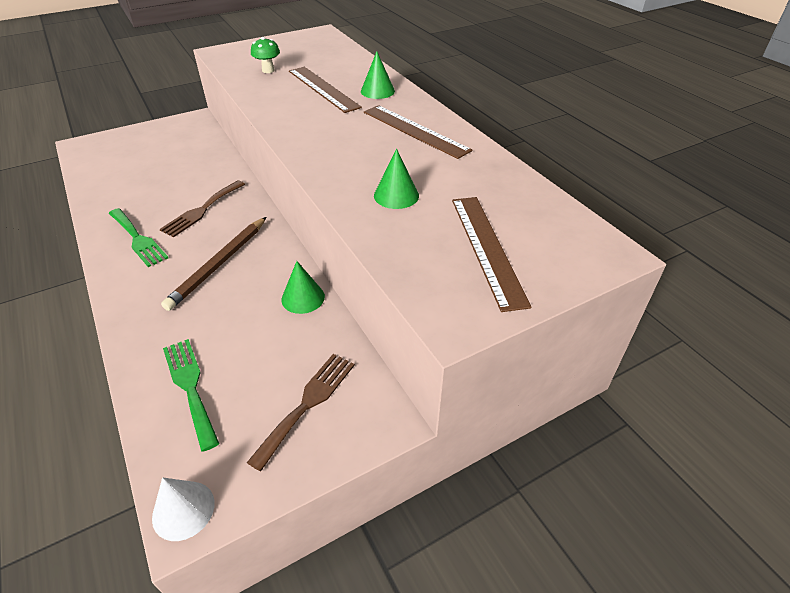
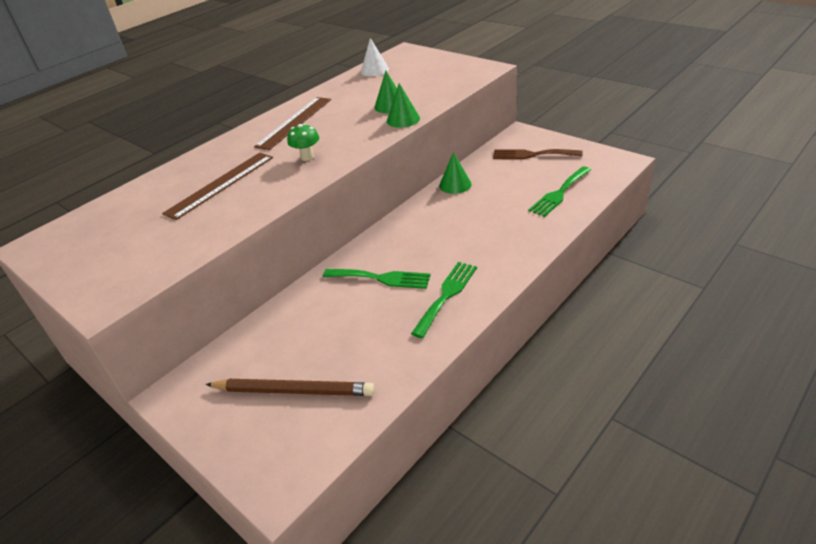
camera: 105 degrees left, 5 degrees down
(183, 510) = (621, 163): white cone -> white cone (374, 70)
(202, 210) = (381, 278): brown fork -> green fork
(219, 264) = (447, 233): brown pencil -> brown pencil (293, 391)
(268, 70) = (173, 235): green mushroom -> green mushroom (307, 157)
(377, 91) = (220, 156): green cone -> green cone (403, 119)
(486, 248) = (425, 73): brown ruler -> none

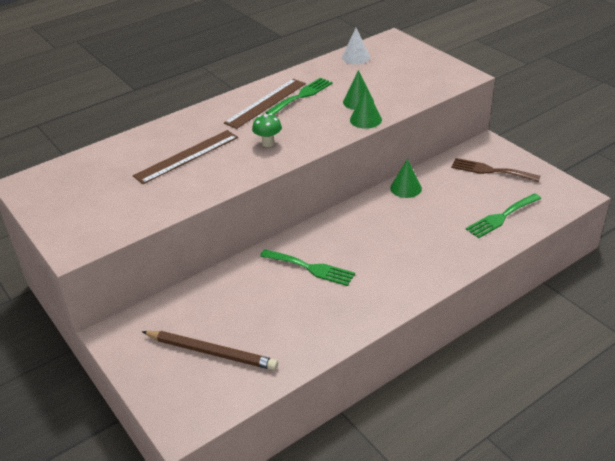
camera: 10 degrees right, 0 degrees up
(446, 295) = (363, 296): green fork -> green fork (301, 96)

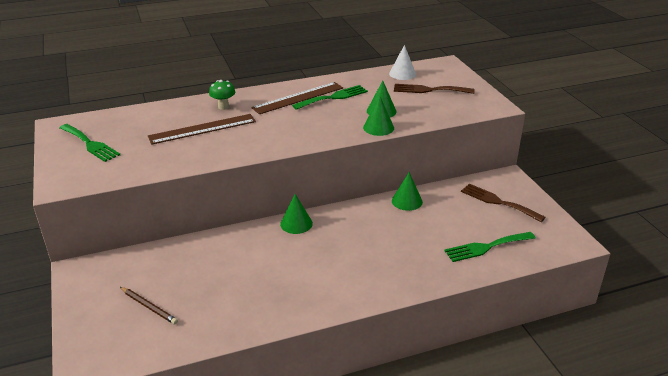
camera: 15 degrees right, 5 degrees down
(211, 352) = (149, 307): brown pencil -> brown pencil, size x0.59
(268, 143) = (278, 131): green mushroom -> green mushroom (223, 107)
(311, 234) = (296, 223): none -> green cone
(311, 268) = (279, 253): green fork -> green fork (90, 144)
(392, 70) = (429, 90): none -> brown fork

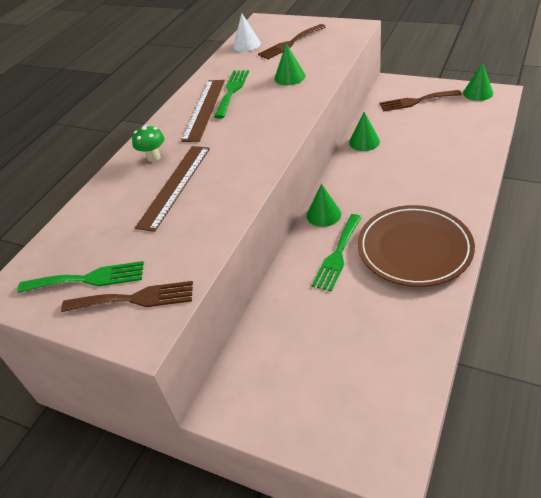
camera: 40 degrees left, 10 degrees up
(87, 168) = (135, 299): none -> brown fork
(149, 307) = (342, 370): brown pencil -> none
(304, 285) = (414, 248): none -> brown plate
(378, 127) = (313, 88): green cone -> green cone (478, 93)
(486, 247) = (463, 132): green fork -> green fork (337, 255)

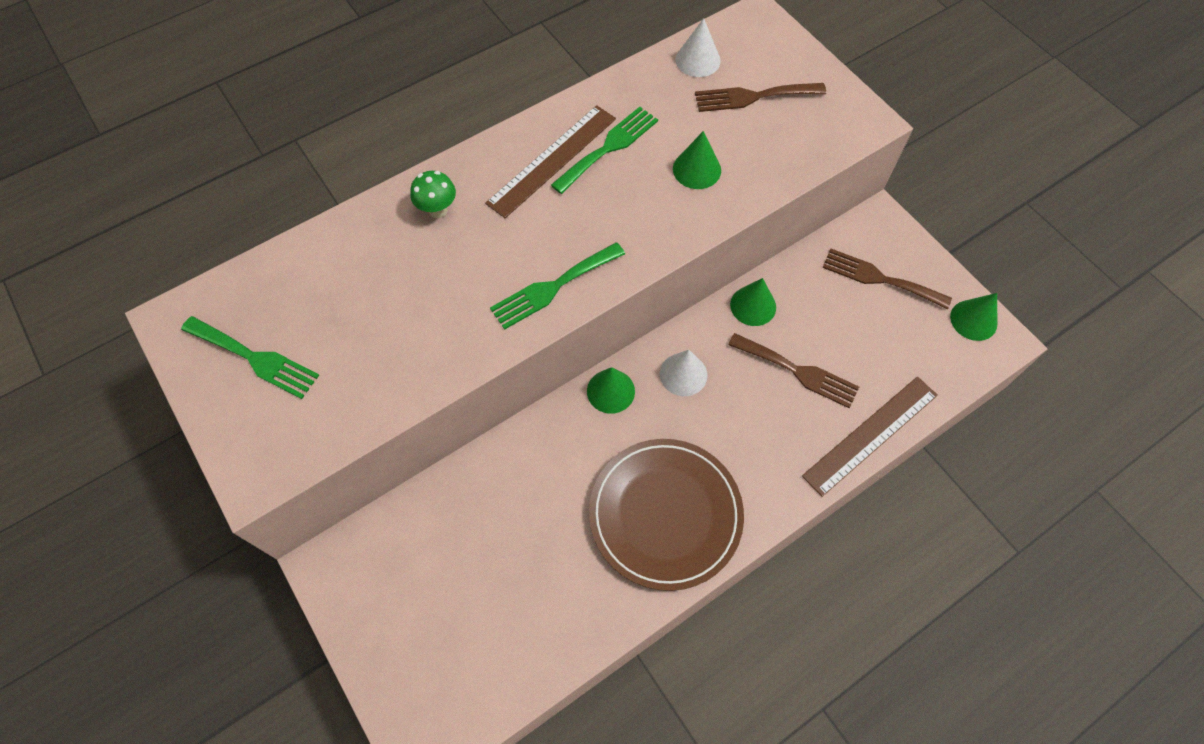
camera: 25 degrees right, 20 degrees up
(135, 299) = (279, 421): brown fork -> brown fork (798, 371)
(175, 186) = (427, 278): brown ruler -> brown ruler (871, 435)
(337, 255) = (578, 461): green fork -> green fork (553, 287)
(357, 186) = (683, 374): none -> white cone

